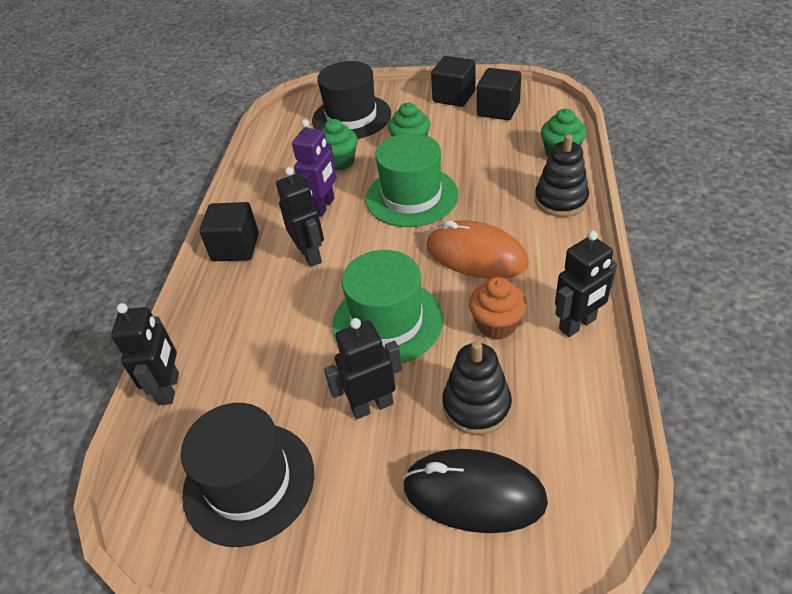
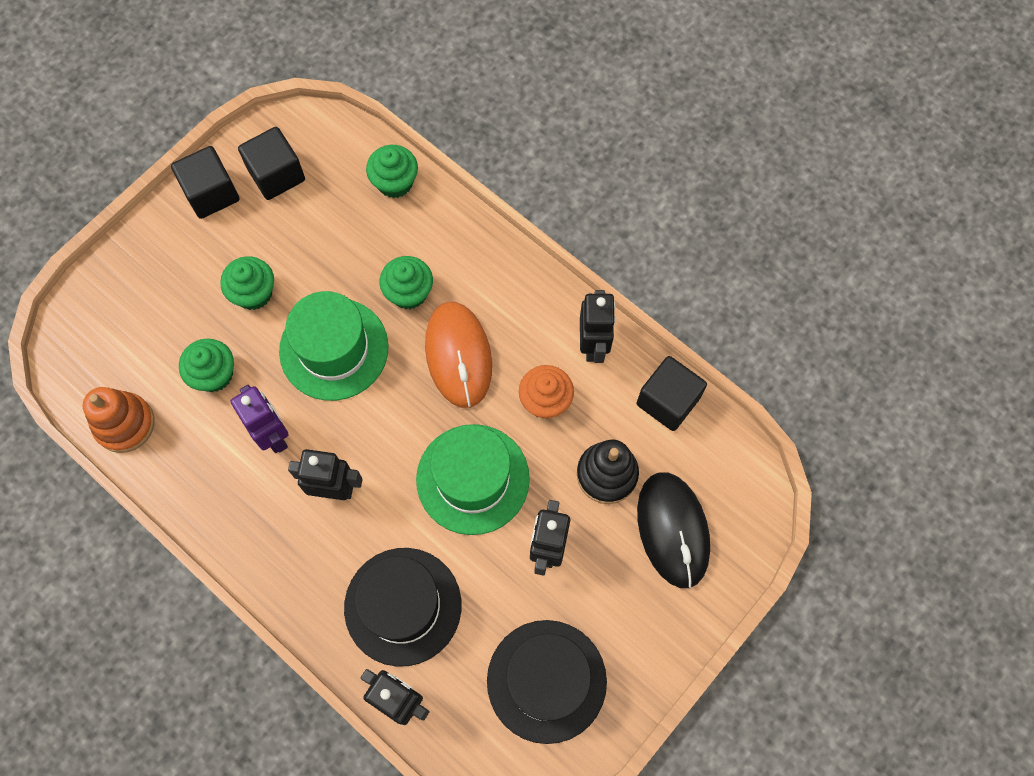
camera: 60 degrees left, 25 degrees up
(235, 247) = (259, 550): black cube -> black cube (668, 401)
(273, 149) = (124, 424): none -> orange stacking toy
(351, 117) = (145, 312): black hat -> black hat (403, 606)
(474, 493) = (673, 530): black mouse -> black mouse turned 60 degrees counterclockwise
(476, 255) = (458, 355): orange mouse -> orange mouse turned 75 degrees counterclockwise
(492, 204) = (409, 293): none -> green cupcake
(561, 200) = (454, 237): black stacking toy -> none

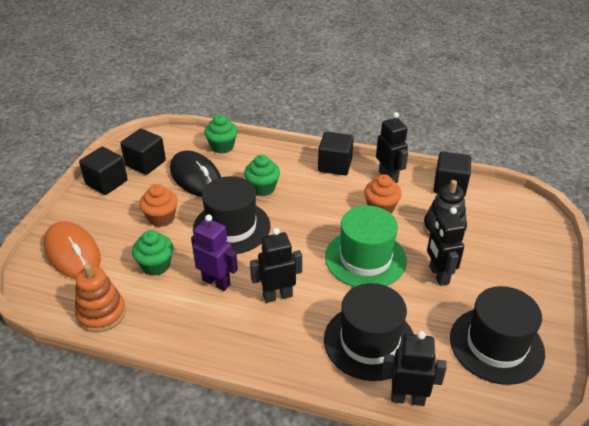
camera: 25 degrees left, 30 degrees down
(254, 293) = (161, 218): green cupcake -> orange cupcake
(334, 349) = (231, 227): green hat -> black hat
(458, 355) = (313, 205): orange mouse -> orange mouse (72, 253)
(531, 289) = (335, 165): none -> black cube
(673, 530) = (503, 240): black mouse -> black mouse (196, 177)

